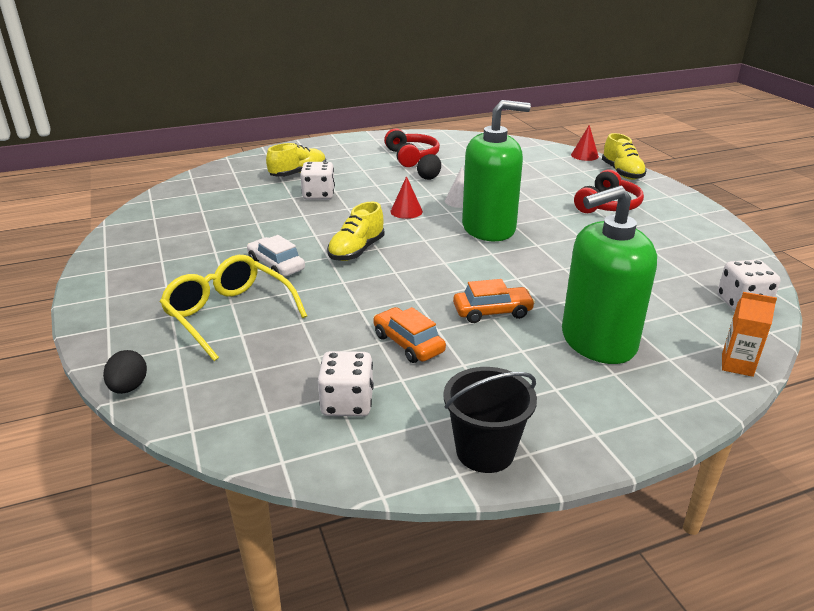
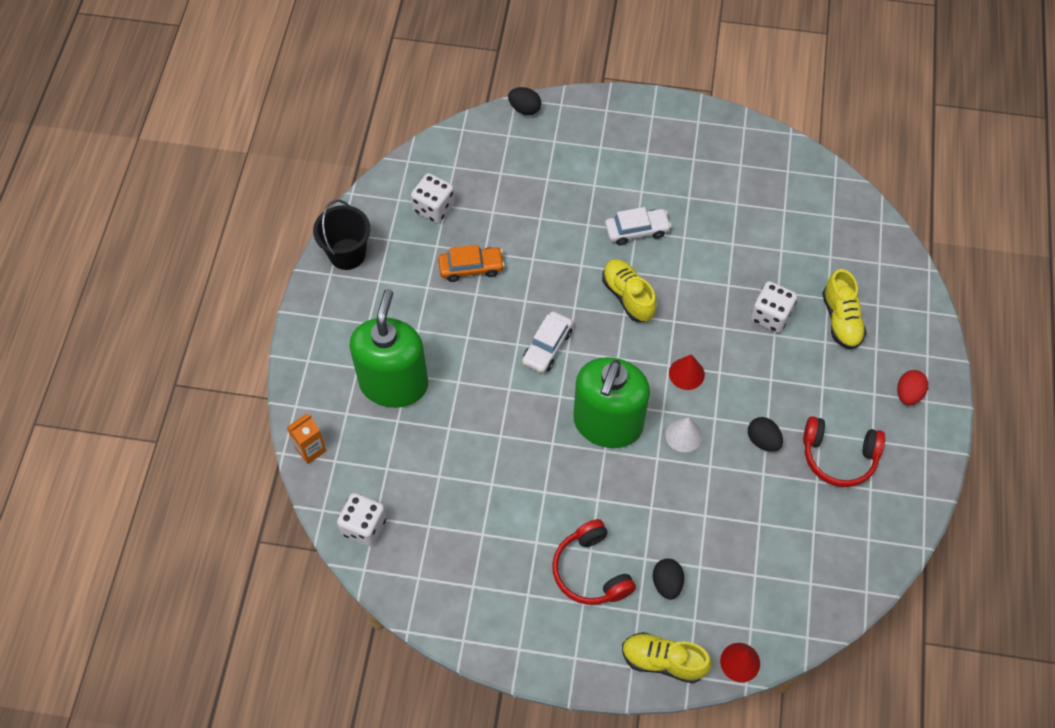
camera: 120 degrees right, 30 degrees up
(228, 314) = (579, 179): yellow glasses -> none
(340, 148) = (908, 394): none -> red egg
(452, 272) = (547, 347): none -> white car
(492, 312) = (473, 341): orange car -> none
(574, 182) = (667, 583): none -> black egg

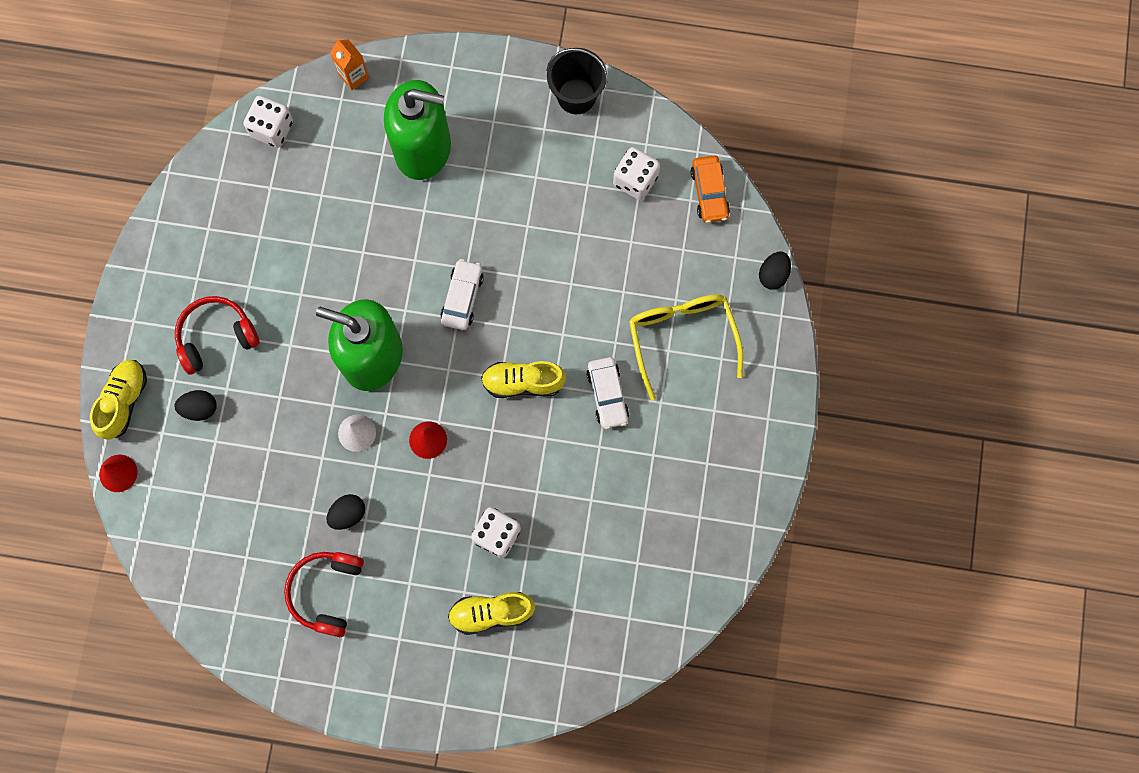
camera: 90 degrees right, 15 degrees up
(471, 268) = (559, 220): orange car -> orange car (709, 193)
(547, 347) = (462, 298): white car -> white car turned 75 degrees clockwise
(582, 175) = (682, 337): none -> yellow glasses
(628, 296) = (523, 382): yellow shoe -> yellow shoe turned 150 degrees counterclockwise
(908, 394) = (398, 676): red egg -> none

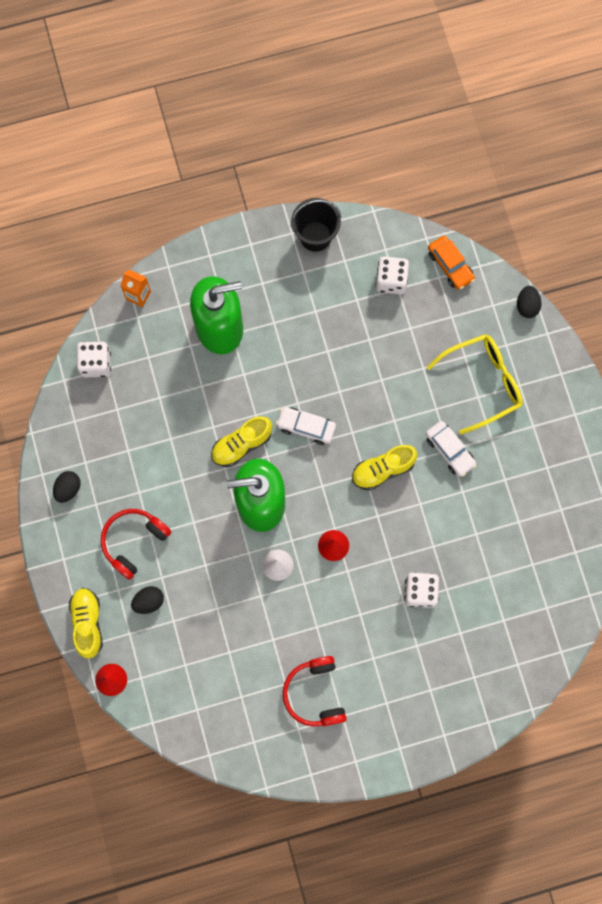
camera: 25 degrees left, 0 degrees up
(348, 514) = (301, 628): black egg -> black egg (68, 489)
(462, 298) = (306, 427): white car -> white car turned 60 degrees counterclockwise
(491, 613) = (444, 651): yellow shoe -> yellow shoe (241, 445)
(682, 337) = (483, 383): yellow glasses -> yellow glasses turned 105 degrees clockwise

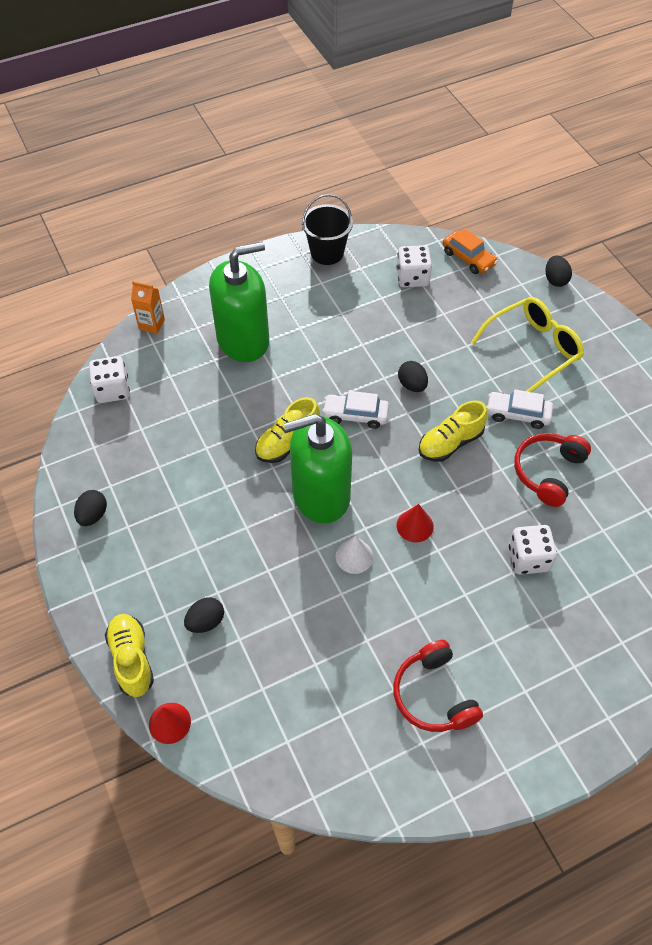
camera: 10 degrees left, 20 degrees down
(133, 541) = (178, 558): red headphones -> red headphones (548, 472)
(363, 403) = (412, 385): none -> black egg
(449, 450) = (518, 414): white car -> white car turned 150 degrees clockwise

